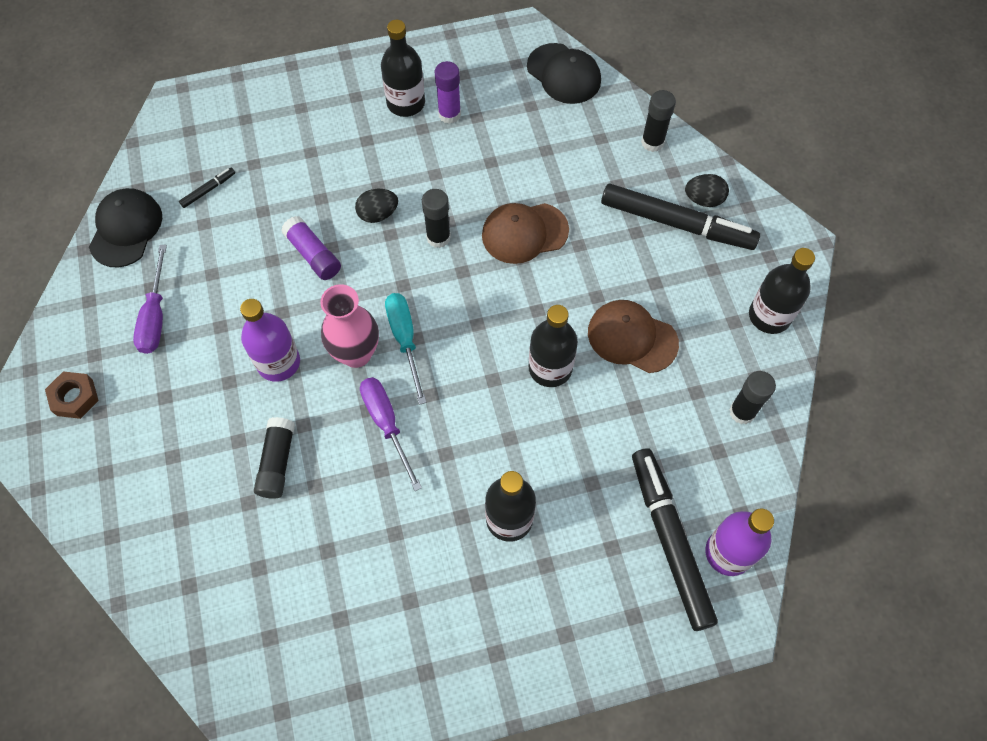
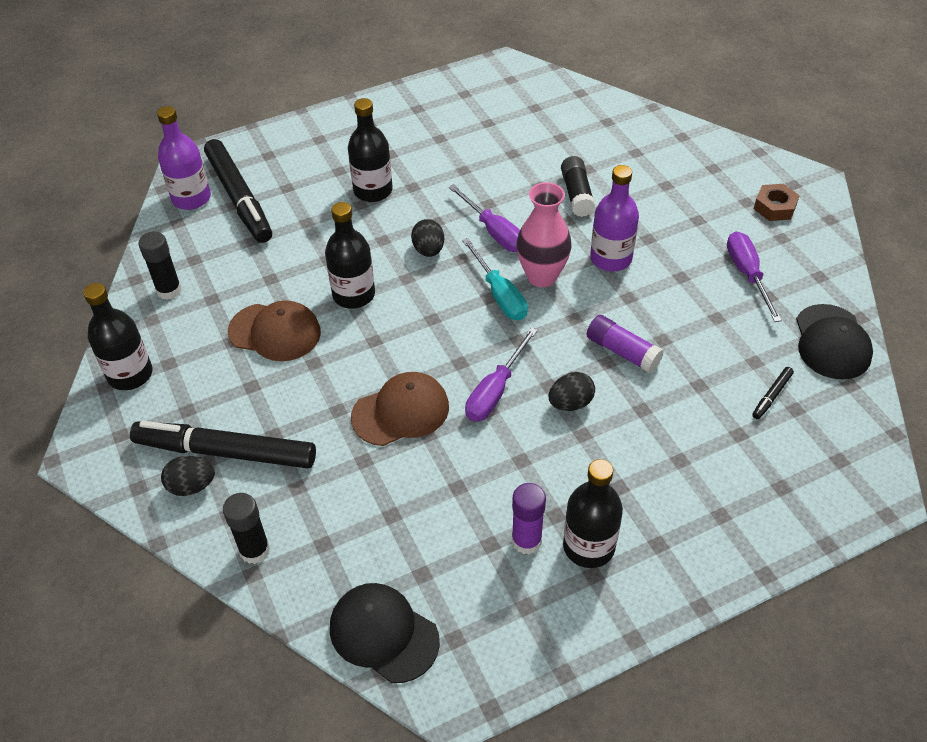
camera: 170 degrees right, 15 degrees down
(438, 237) = (495, 391): black glue stick -> purple screwdriver
(463, 412) = (428, 250): none -> black egg

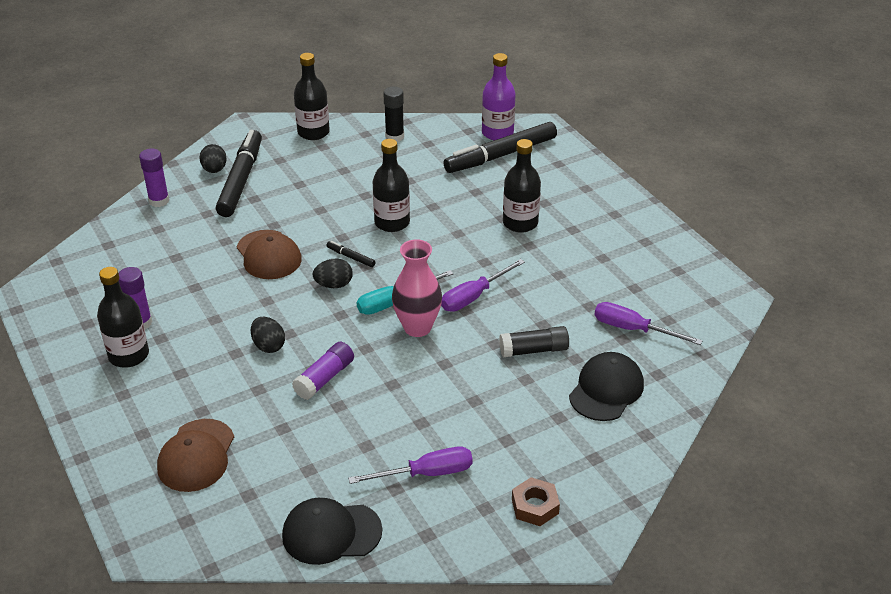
camera: 85 degrees right, 10 degrees down
(254, 550) = (159, 201): black glue stick -> purple glue stick
(275, 332) = (352, 188): brown cap -> brown cap (196, 455)
(383, 633) = (83, 260): black cap -> black cap (606, 390)
(428, 250) = (447, 259): black egg -> black egg (334, 285)
(495, 391) = (285, 303): purple screwdriver -> purple screwdriver (633, 329)
(611, 258) = (443, 373): purple bottle -> none
(771, 396) = (265, 478): black marker -> black marker (351, 257)

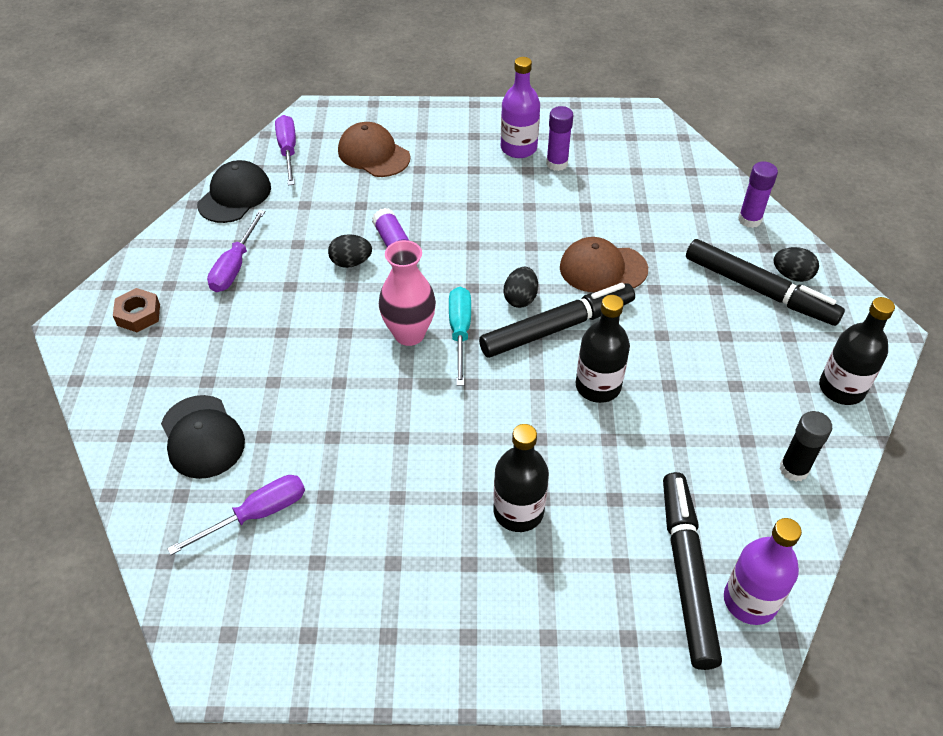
camera: 120 degrees right, 10 degrees up
(129, 355) = (518, 148): black bottle -> purple bottle
(268, 346) = (466, 227): black egg -> black egg (351, 262)
(351, 257) = (557, 327): black marker -> black marker, size x2.48
(474, 296) = (420, 399): purple screwdriver -> purple screwdriver (288, 151)
(534, 350) = (303, 408): black glue stick -> none

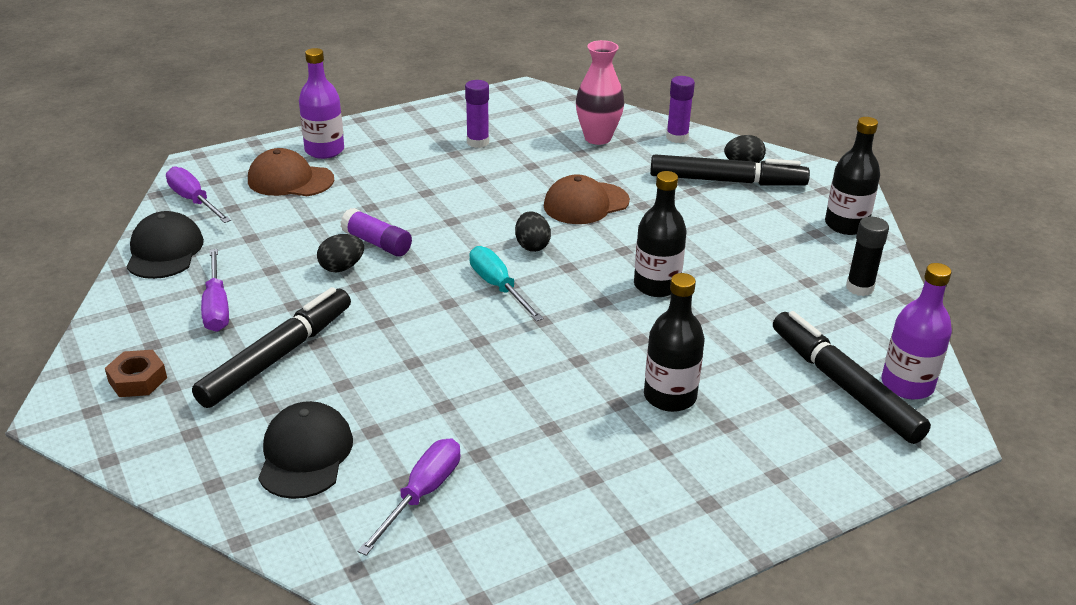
camera: 30 degrees left, 15 degrees down
(202, 437) = (305, 454): black cap -> black cap turned 120 degrees counterclockwise
(409, 334) = (450, 303): pink vase -> pink vase (598, 138)
(518, 148) = (432, 140): purple bottle -> purple bottle (324, 150)
(557, 327) = (584, 256): black marker -> black marker (277, 356)

